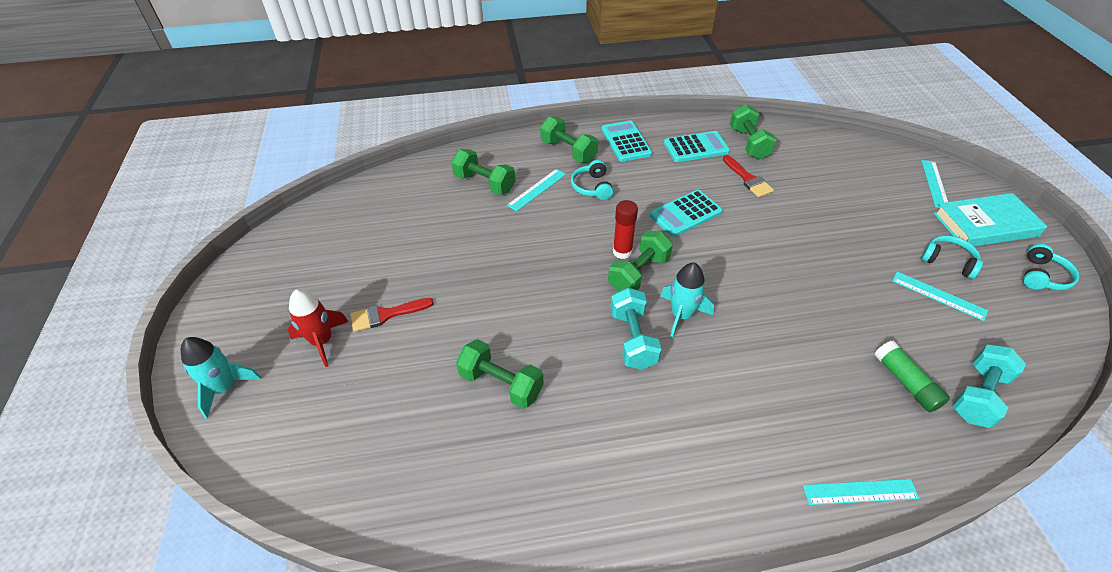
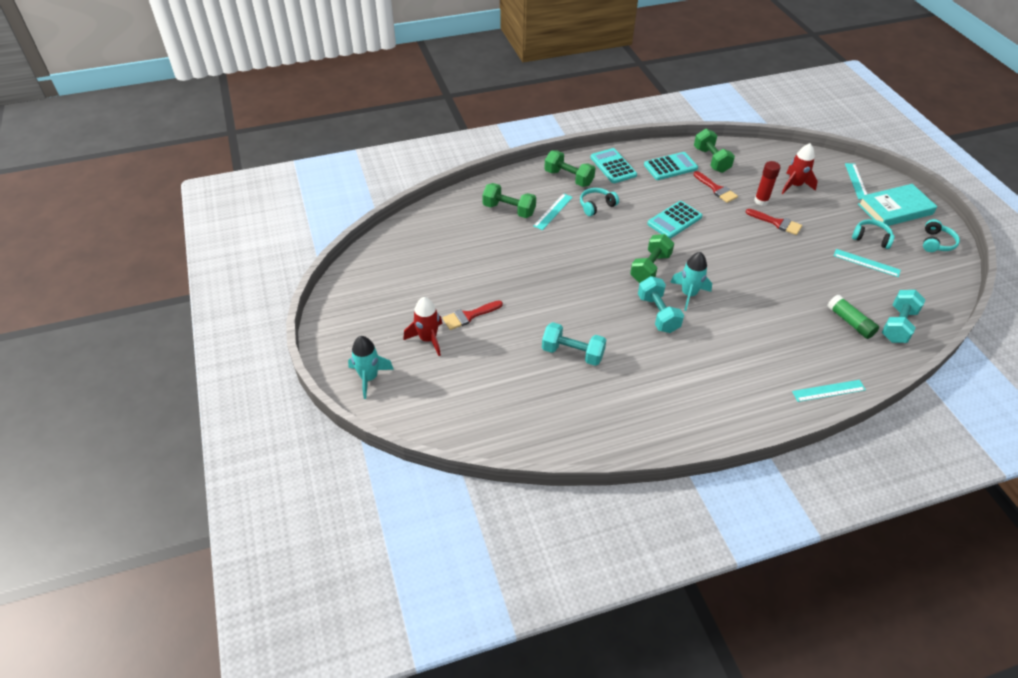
camera: 10 degrees left, 0 degrees up
(501, 384) = (572, 353): green dumbbell -> turquoise dumbbell
(592, 187) = (596, 206): turquoise headphones -> turquoise headphones turned 75 degrees clockwise
(622, 252) = (633, 253): red glue stick -> red glue stick (761, 201)
(820, 229) = (777, 223): none -> red brush
(851, 183) = (794, 185): none -> red rocket

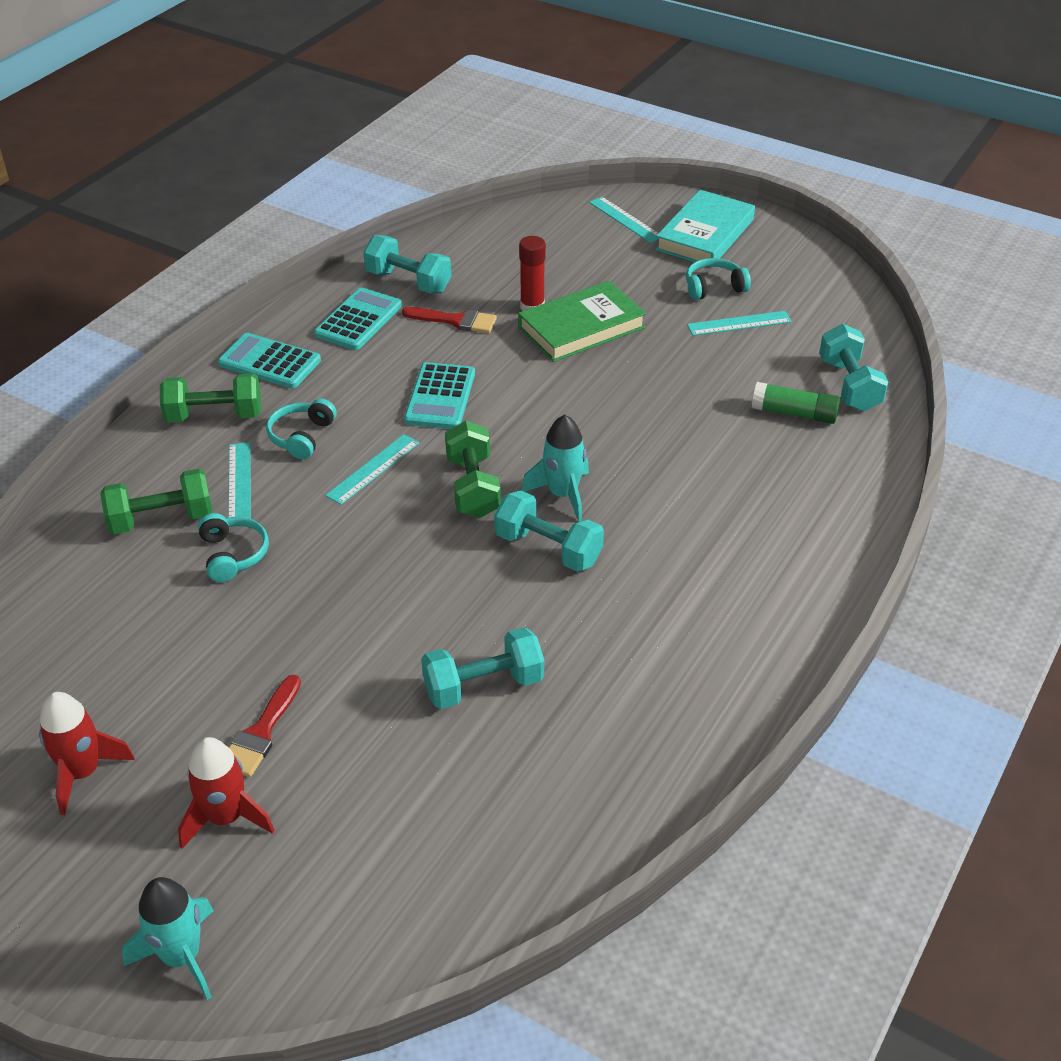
camera: 40 degrees left, 5 degrees down
(711, 160) = (408, 281): green dumbbell -> turquoise dumbbell
(777, 223) = (581, 327): red brush -> green book
(794, 185) = (555, 263): red rocket -> red rocket (83, 772)
(828, 390) = (855, 520): turquoise ruler -> turquoise ruler (373, 469)
(936, 243) = (790, 254): turquoise headphones -> turquoise headphones (233, 555)

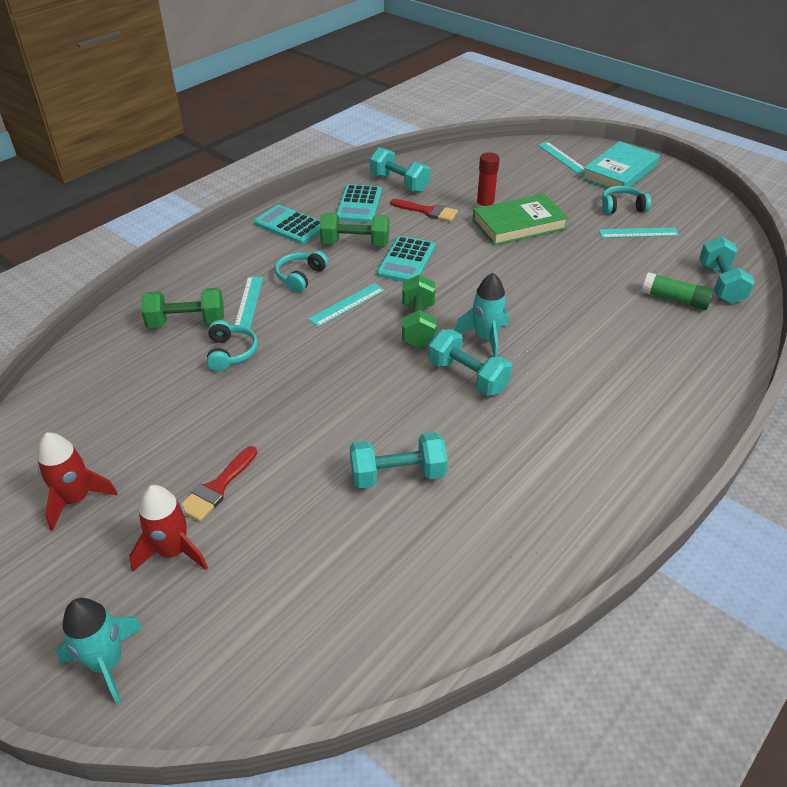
camera: 10 degrees right, 0 degrees up
(214, 416) = (243, 256): green dumbbell -> green dumbbell (355, 243)
(358, 320) = (359, 204): turquoise calculator -> turquoise calculator turned 150 degrees clockwise

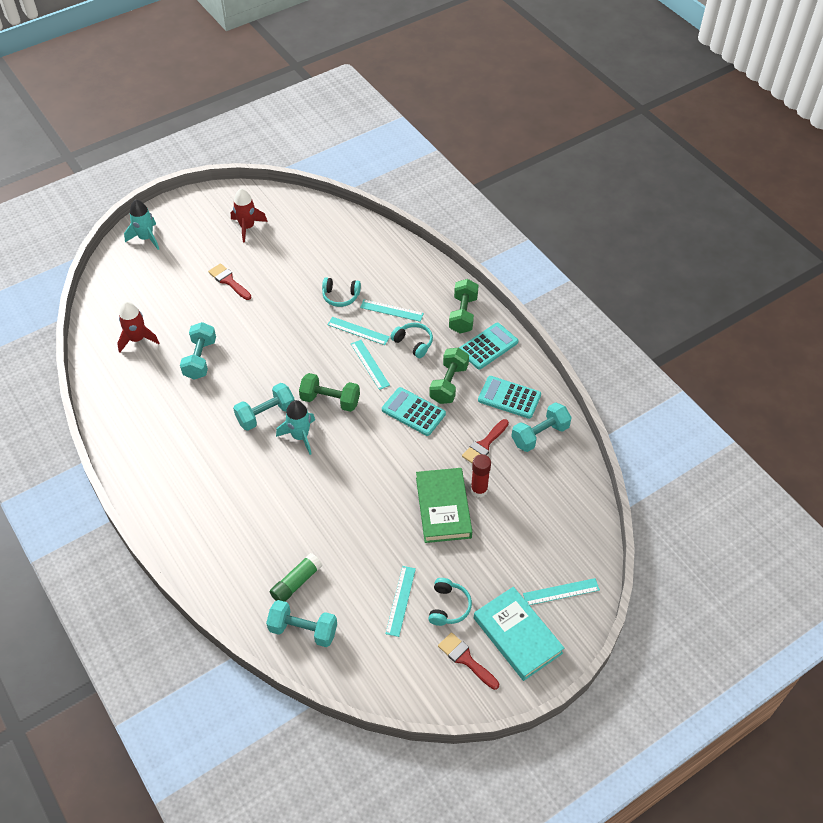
camera: 105 degrees right, 10 degrees up
(173, 551) = (195, 262): red rocket -> red rocket (137, 339)
(186, 322) = (381, 277): green dumbbell -> green dumbbell (463, 314)
(292, 324) = (358, 331): none -> turquoise ruler
(663, 192) = (465, 659): none -> red brush

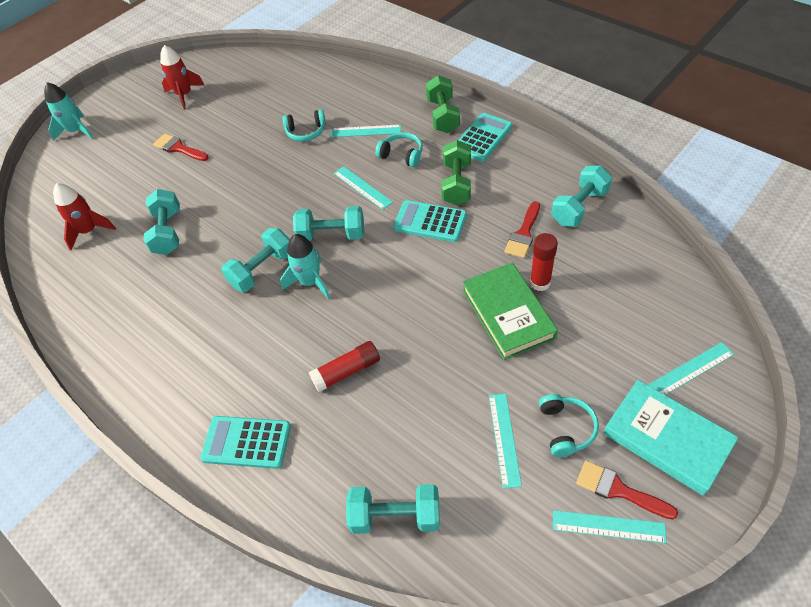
camera: 10 degrees left, 0 degrees up
(296, 583) = (365, 456): green glue stick -> none
(304, 516) = (347, 371): none -> red glue stick
(330, 400) = (331, 235): green dumbbell -> turquoise dumbbell
(358, 331) = (337, 159): turquoise ruler -> turquoise ruler (608, 526)
(509, 397) = (528, 180): turquoise calculator -> turquoise calculator (246, 442)

